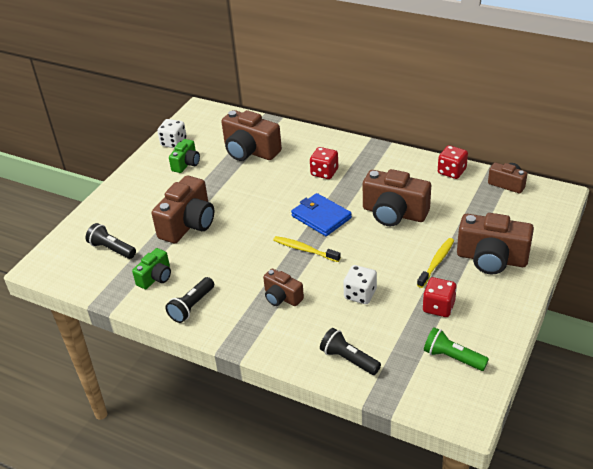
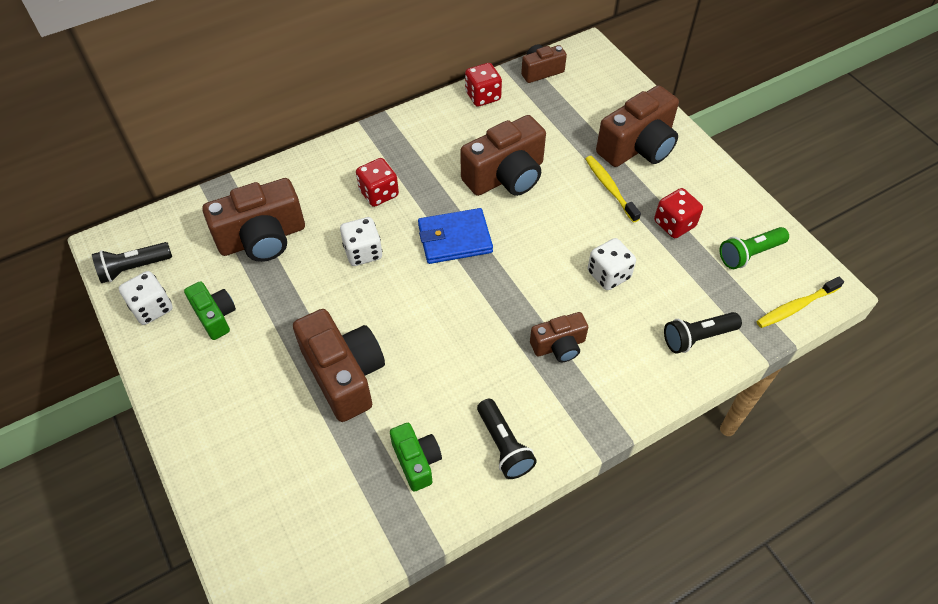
camera: 60 degrees left, 15 degrees up
(112, 249) = (312, 489): black flashlight -> black flashlight (134, 268)
(276, 189) = (363, 252): none -> white dice
(305, 250) = (497, 283): yellow toothbrush -> yellow toothbrush (796, 307)

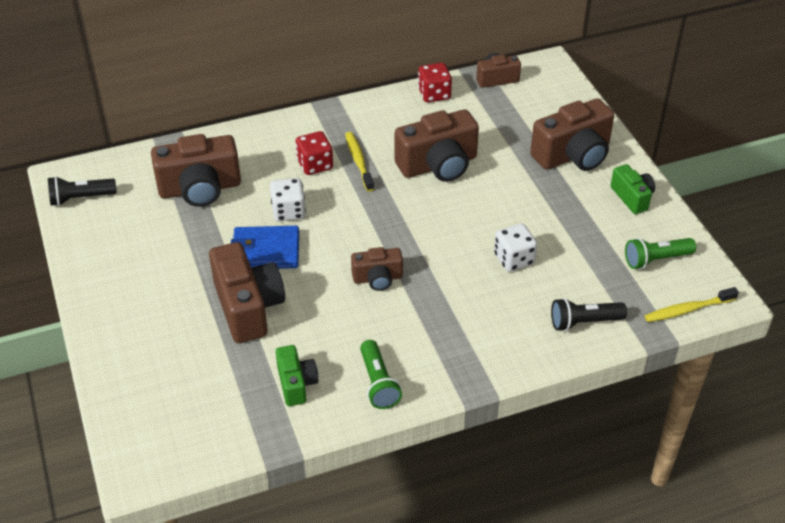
camera: 10 degrees right, 10 degrees down
(152, 308) = (90, 232): white dice -> none
(215, 316) = (144, 246): green camera -> green camera (632, 197)
(455, 238) = (376, 211): blue wallet -> blue wallet (266, 251)
(504, 445) = (378, 383): black flashlight -> green flashlight
(559, 346) = (450, 311): brown camera -> brown camera (377, 278)
(610, 188) = (536, 187): yellow toothbrush -> yellow toothbrush (358, 161)
(674, 224) = (589, 225): red dice -> none

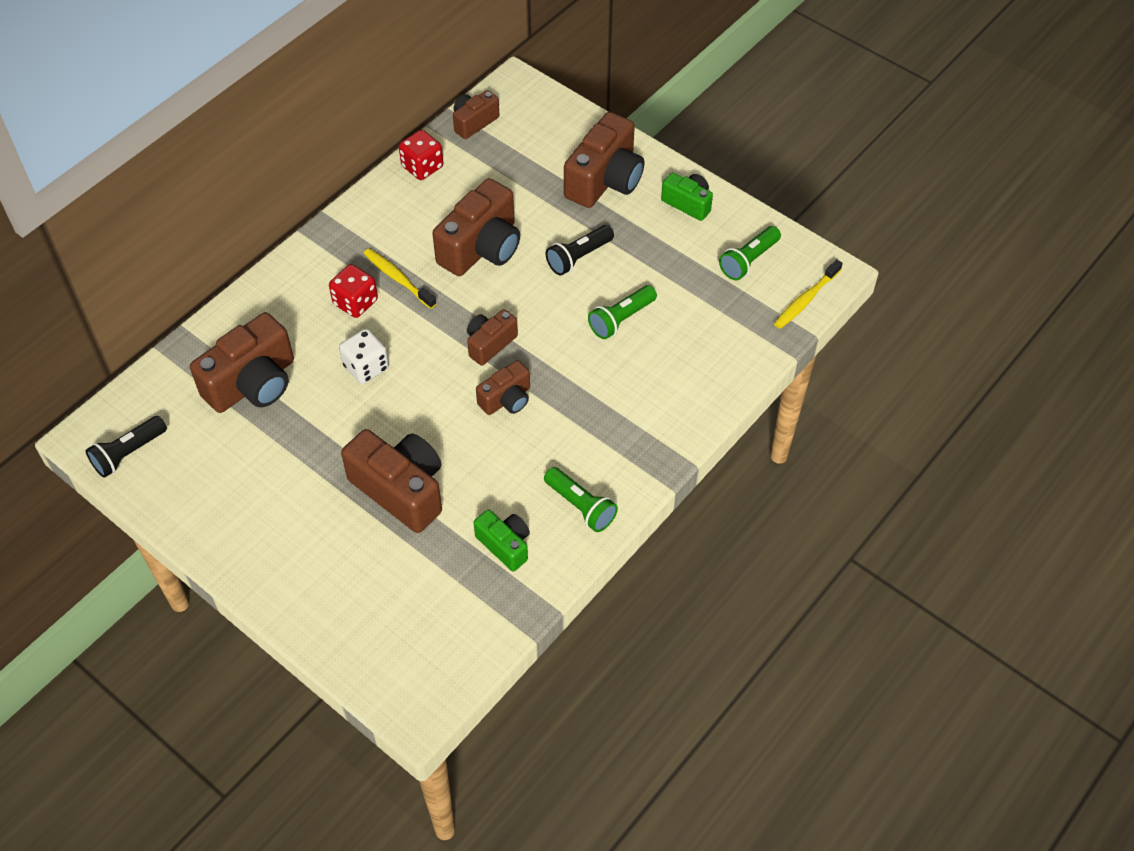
camera: 30 degrees left, 10 degrees up
(266, 251) = (374, 421): blue wallet -> none
(394, 234) = (490, 344): none -> brown camera
(514, 259) = (621, 319): white dice -> green flashlight
(584, 322) = (725, 355): black flashlight -> black flashlight (578, 257)

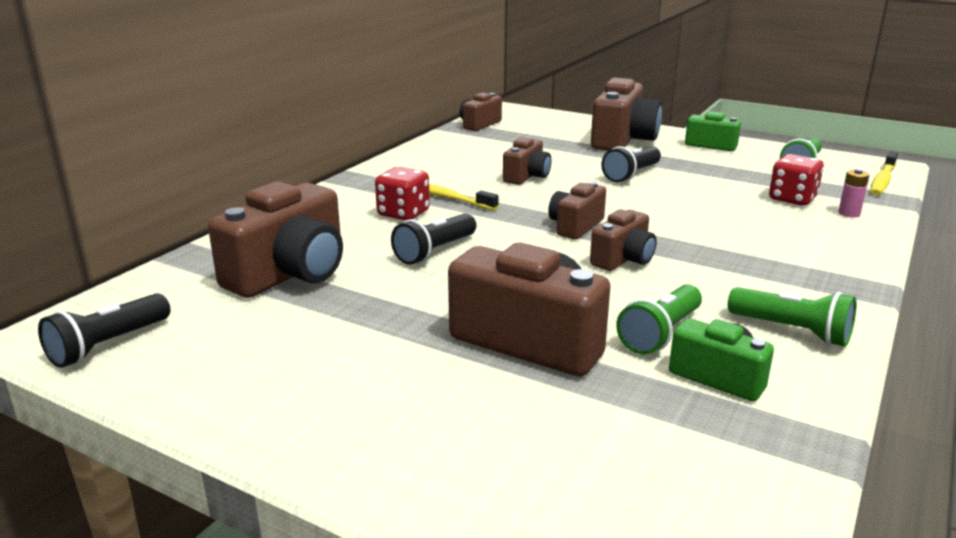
camera: 10 degrees left, 30 degrees down
(366, 367) = (435, 251): white dice -> black flashlight
(422, 167) = (441, 144): red dice -> red dice (792, 199)
(481, 248) = (527, 176): brown camera -> brown camera, size x0.56
(621, 319) = (708, 202): green flashlight -> green flashlight (660, 334)
(731, 355) = (849, 213): none -> pink battery

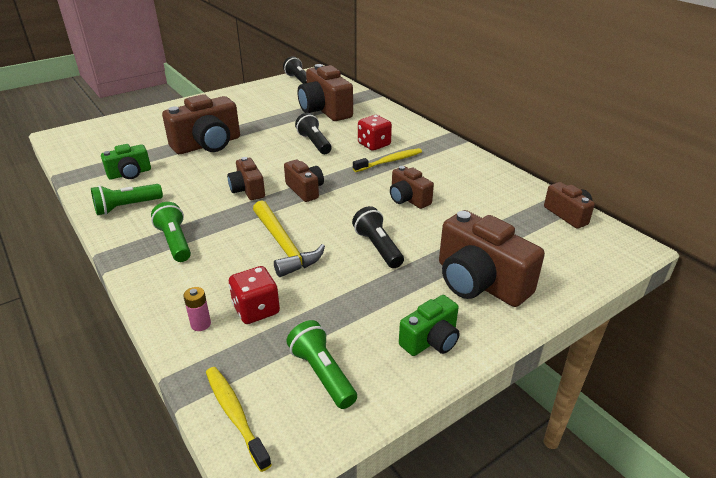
camera: 115 degrees right, 10 degrees up
(660, 334) = (173, 173): green flashlight -> green flashlight (175, 242)
(695, 210) = (284, 246): none -> yellow hammer

